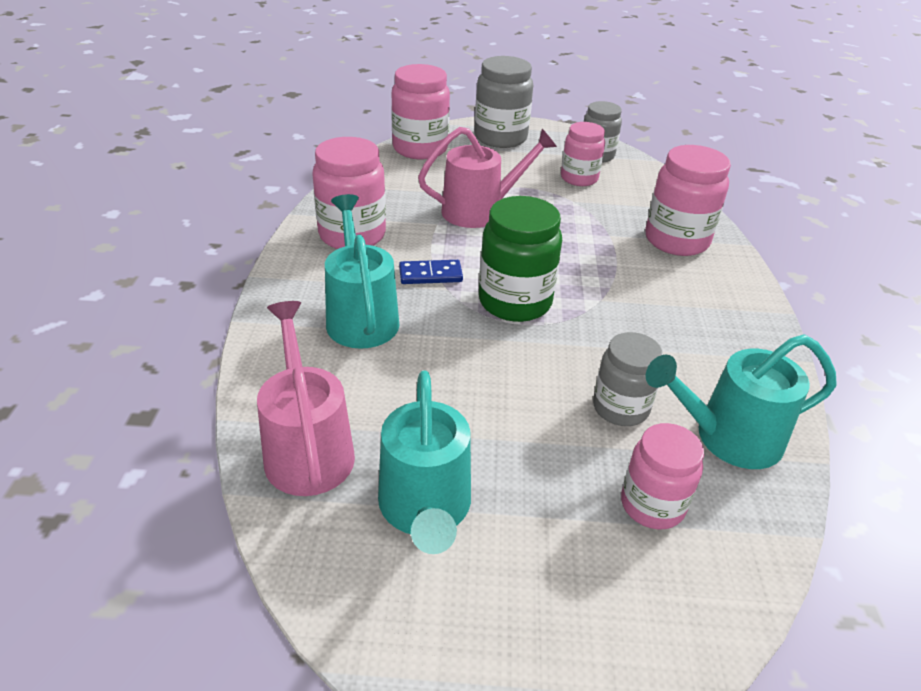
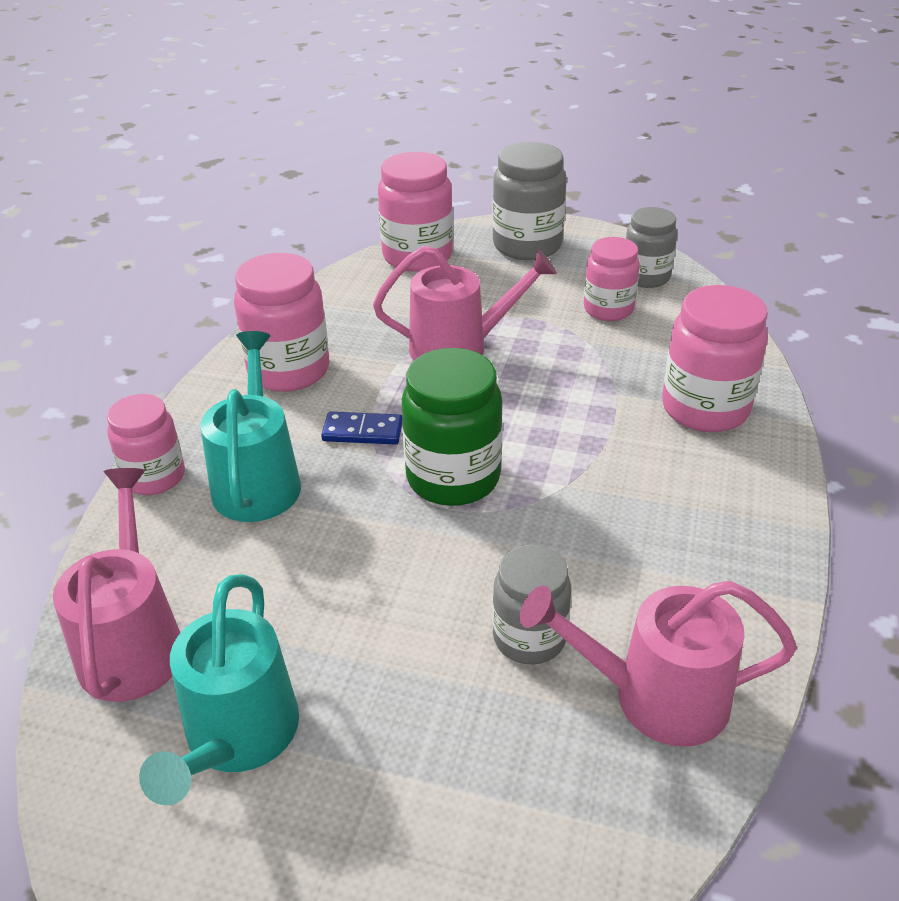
camera: 15 degrees right, 0 degrees up
(652, 505) = (515, 774): pink jar -> pink jar (154, 477)
(727, 438) = (654, 697): turquoise watering can -> pink watering can

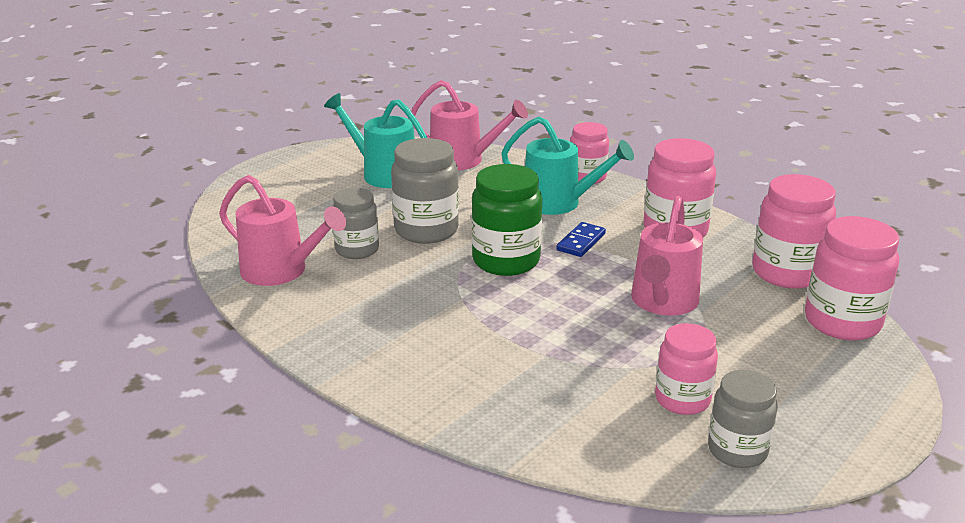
camera: 115 degrees right, 10 degrees down
(527, 245) = (845, 394): grey jar -> grey jar (426, 230)
(654, 697) = (281, 271): pink watering can -> pink watering can turned 90 degrees clockwise
(705, 408) = (490, 391): pink jar -> pink jar (786, 273)

